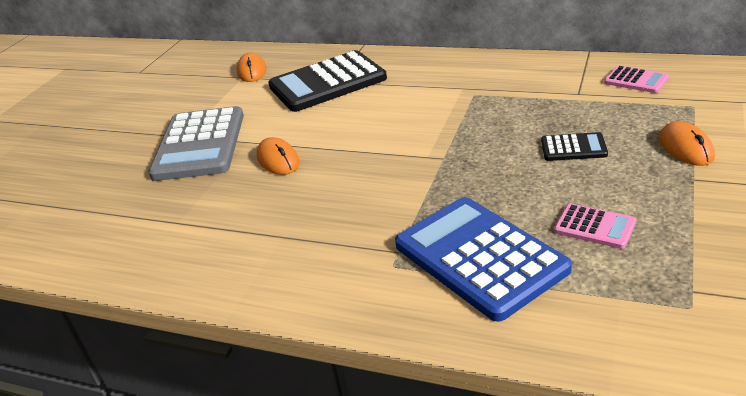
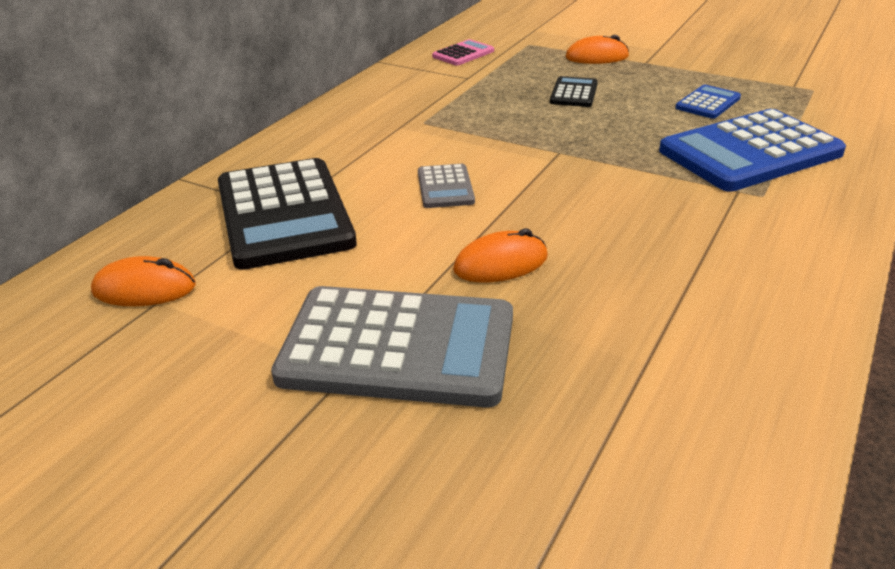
camera: 85 degrees left, 0 degrees up
(372, 123) = (445, 187): none -> grey calculator
(594, 227) = (708, 103): pink calculator -> blue calculator

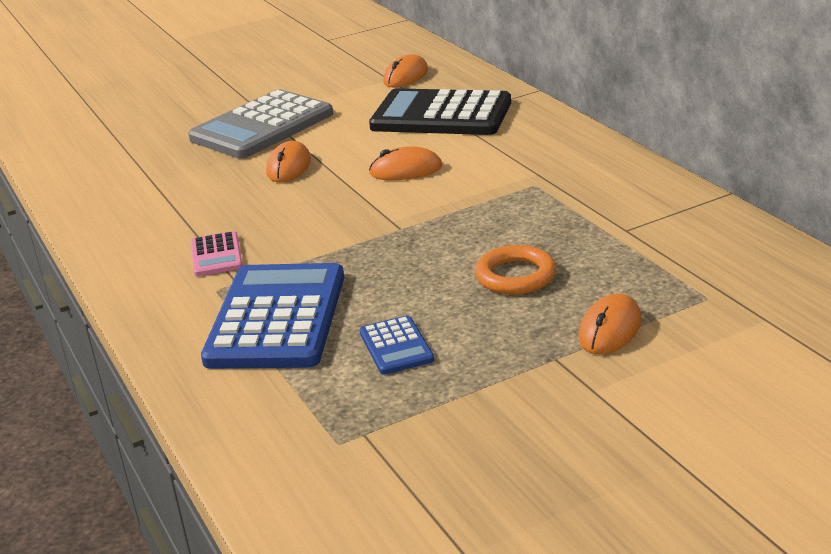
camera: 125 degrees right, 5 degrees down
(445, 187) = (406, 170): grey calculator -> orange mouse
(463, 54) = (708, 245): pink calculator -> pink calculator (216, 255)
(574, 93) = (515, 276): black calculator -> orange ring

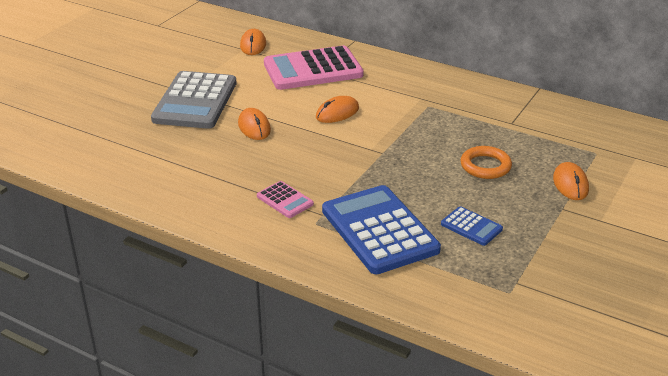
camera: 35 degrees left, 5 degrees up
(441, 115) = (313, 69): black calculator -> pink calculator

